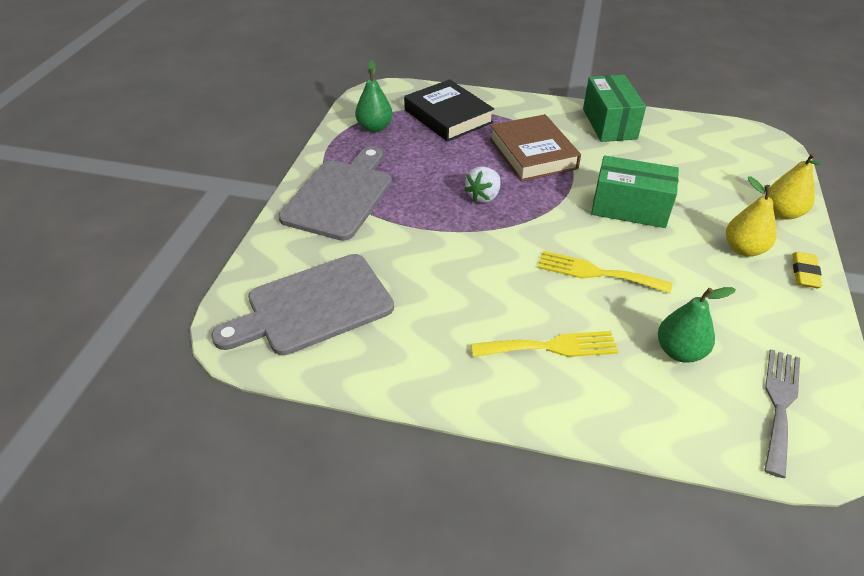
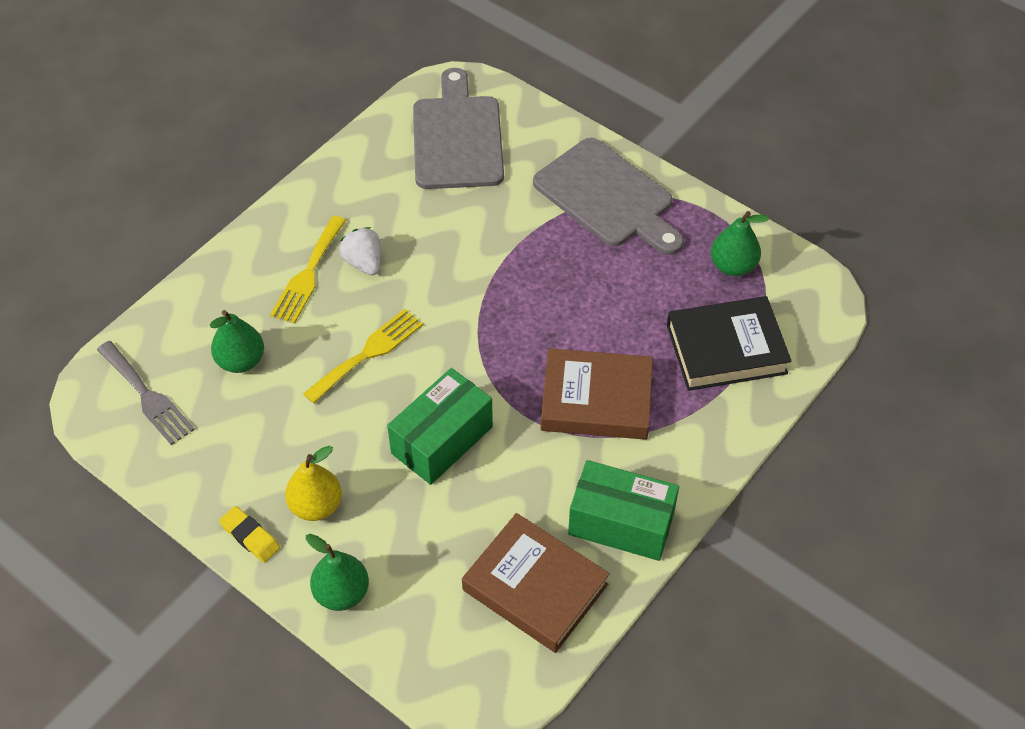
camera: 115 degrees right, 10 degrees up
(483, 196) = (539, 315): white strawberry -> white strawberry (364, 262)
(683, 141) = (535, 587): none -> brown book
(782, 213) = (342, 593): yellow pear -> green pear

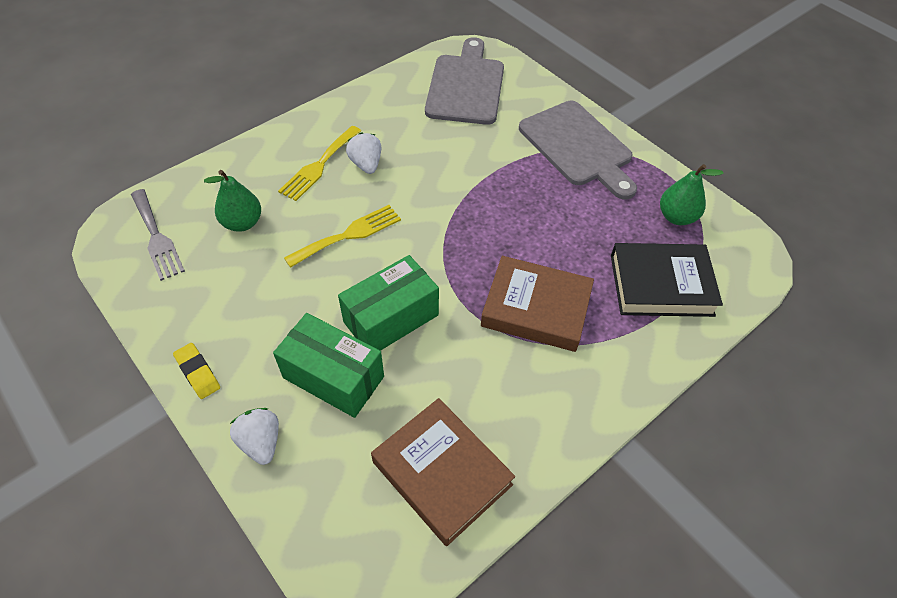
camera: 10 degrees right, 0 degrees up
(316, 505) = (264, 356): yellow pear -> none
(342, 593) = (261, 442): green pear -> white strawberry
(621, 523) = (537, 426): green box -> green box (333, 377)

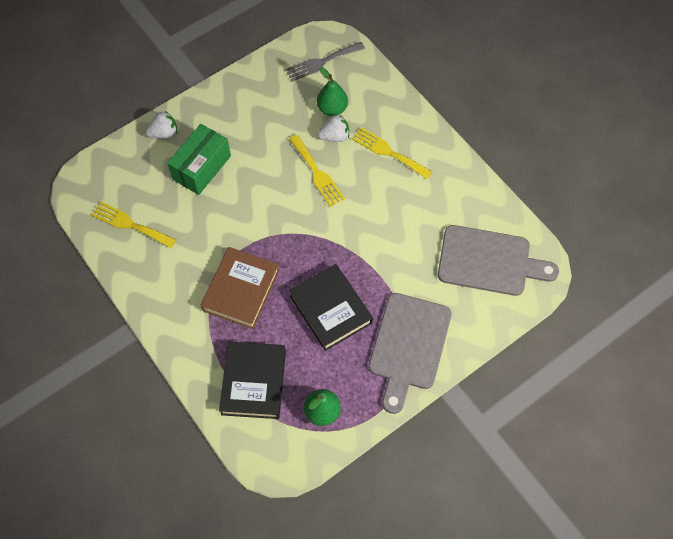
camera: 95 degrees right, 10 degrees up
(198, 373) = (214, 98): yellow eraser -> none
(366, 164) = (389, 183): white strawberry -> white strawberry (334, 136)
(391, 318) = (242, 199): green box -> none
(441, 473) = (130, 224): brown book -> yellow fork
(546, 214) = (331, 309): none -> black book
(578, 147) = (408, 346): grey cutting board -> grey cutting board turned 45 degrees counterclockwise

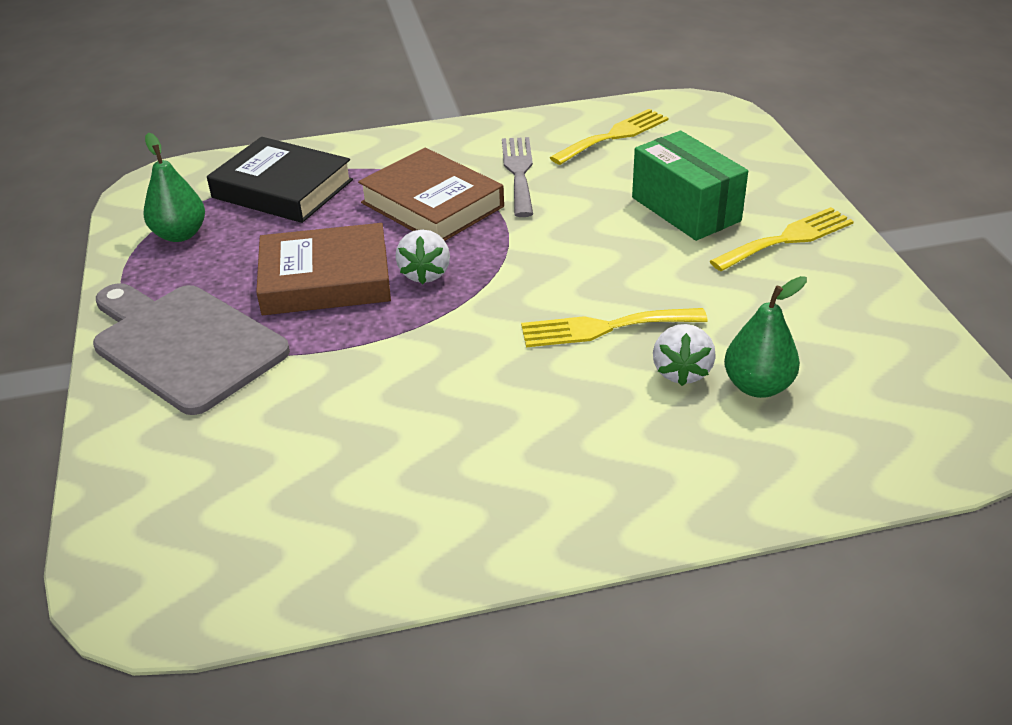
camera: 115 degrees right, 25 degrees down
(164, 133) = (775, 186): white strawberry -> white strawberry (425, 274)
(321, 62) = (899, 404): grey fork -> grey fork (519, 172)
(331, 309) = (325, 279): black book -> brown book
(388, 152) = (603, 439): yellow fork -> yellow fork (787, 239)
(489, 261) = (237, 510): grey cutting board -> none

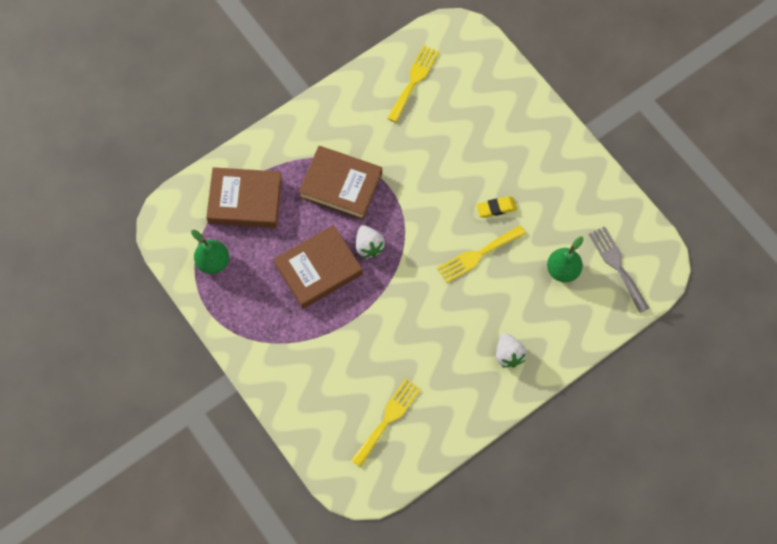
camera: 25 degrees left, 30 degrees up
(185, 344) = (277, 343): grey cutting board -> none
(282, 189) = (245, 200): black book -> brown book
(519, 172) = (375, 137): grey fork -> grey fork (617, 265)
(669, 282) = (496, 208): none -> yellow eraser
(681, 371) = (525, 273): white strawberry -> white strawberry (508, 354)
(685, 209) = (482, 141): green box -> none
(787, 239) = (543, 150): yellow fork -> yellow fork (388, 419)

